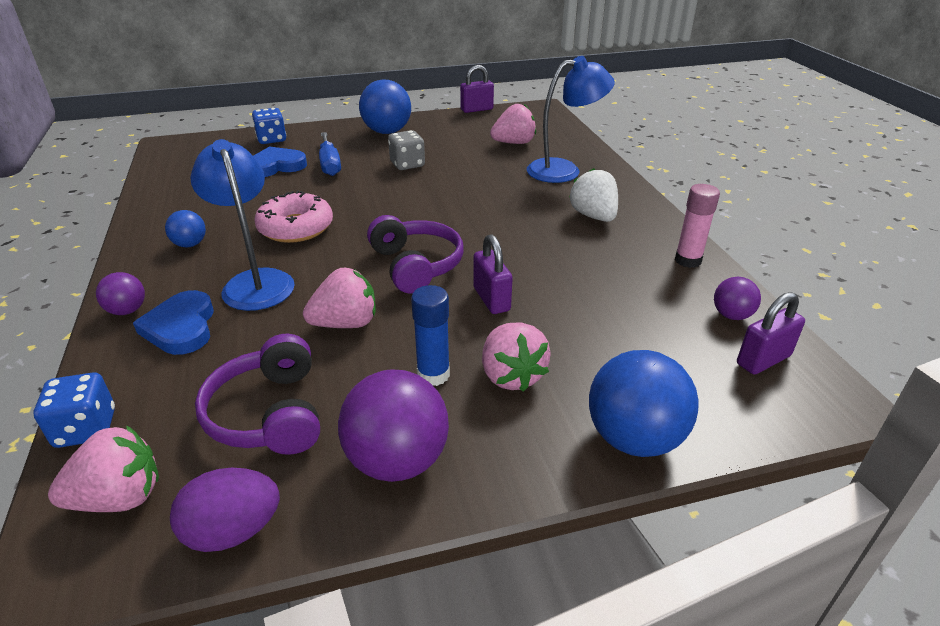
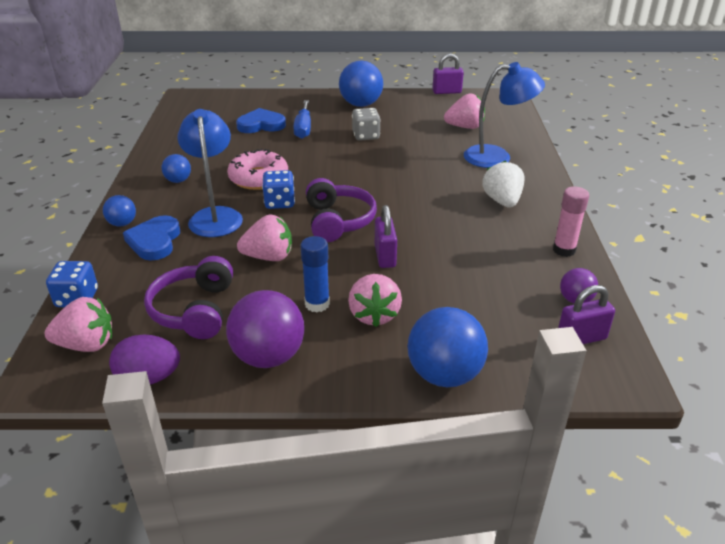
camera: 15 degrees right, 0 degrees up
(127, 310) = (122, 223): purple ball -> blue ball
(271, 139) = (265, 101): blue dice -> blue dice (279, 202)

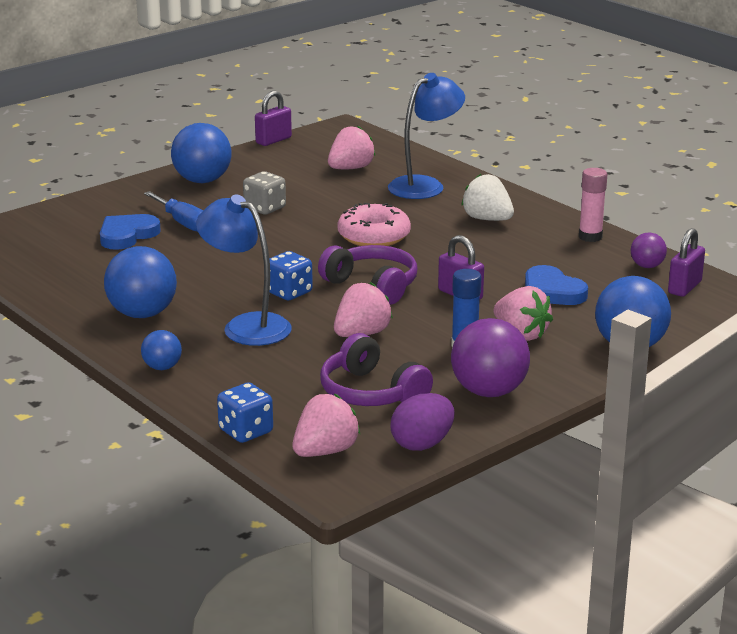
camera: 40 degrees left, 10 degrees down
(154, 241) = (227, 366): blue heart -> blue heart (552, 291)
(178, 180) = (142, 314): blue ball -> blue ball, size x1.89
(258, 178) = (226, 281): pink donut -> pink donut (374, 236)

